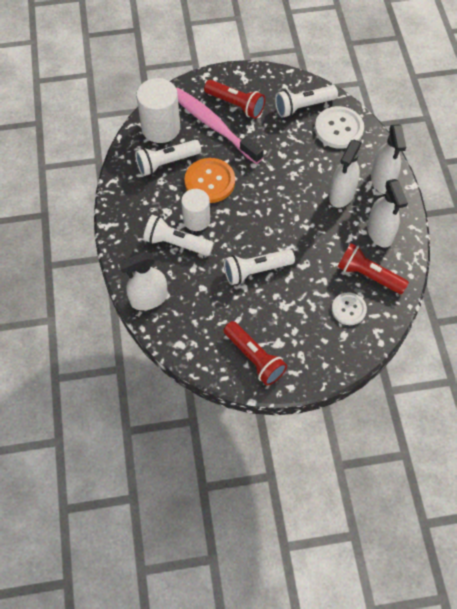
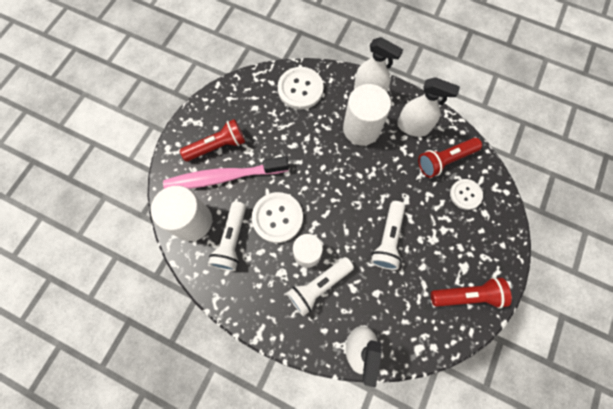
camera: 55 degrees left, 10 degrees up
(210, 181) = (277, 218): orange button -> white button
(303, 107) = (260, 99): white flashlight -> none
(341, 194) = (361, 129): white spray bottle -> white cylinder

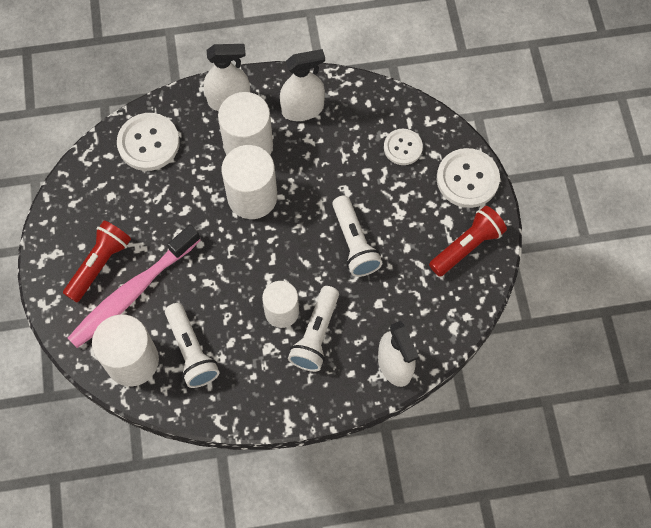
camera: 35 degrees left, 5 degrees down
(277, 218) = (224, 296): white button -> white button (467, 179)
(341, 164) = (252, 197): none -> white cylinder
(444, 160) = (359, 125): red flashlight -> none

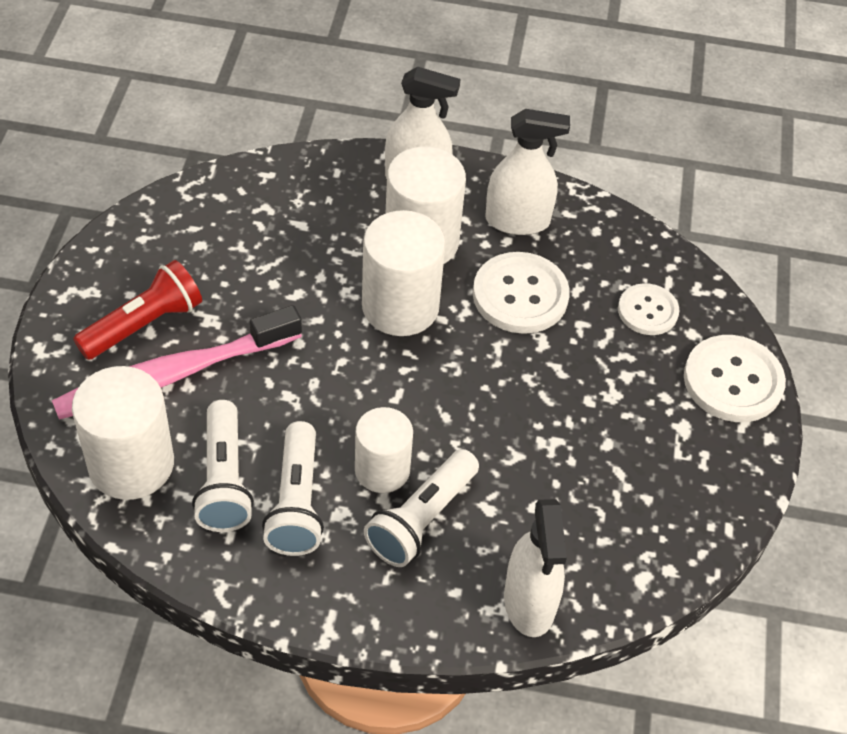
camera: 15 degrees right, 15 degrees down
(148, 143) = (282, 197): white button -> white button (520, 295)
(354, 243) = (529, 413): white flashlight -> white flashlight (296, 503)
(467, 246) = (702, 471): red flashlight -> none

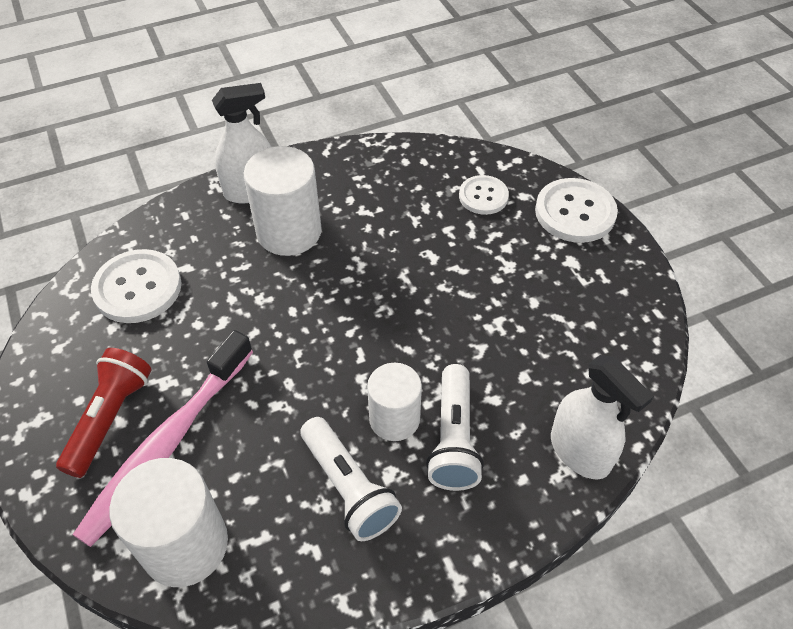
camera: 30 degrees left, 0 degrees up
(224, 480) = (276, 507): white flashlight -> none
(400, 307) = (310, 287): white cylinder -> none
(517, 220) = (346, 182): white spray bottle -> none
(520, 295) = (390, 232): white button -> white button (137, 288)

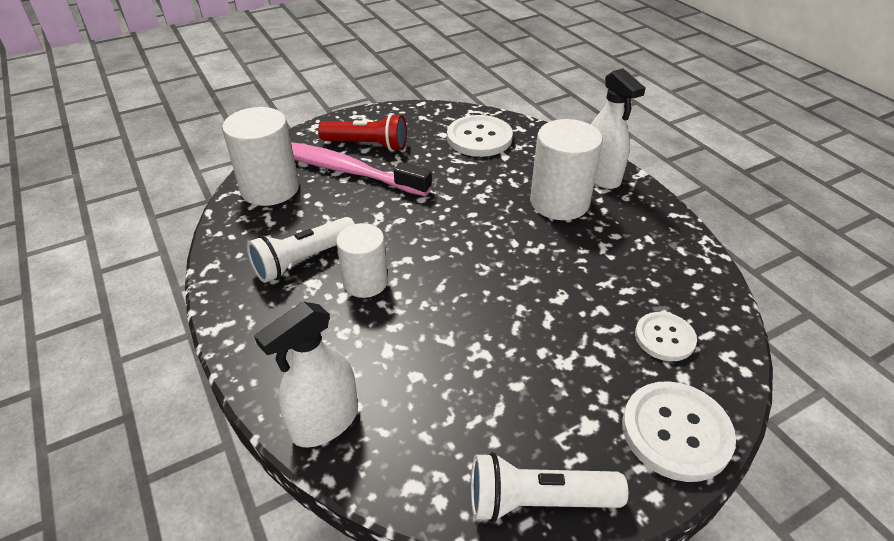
camera: 85 degrees right, 10 degrees down
(454, 439) = (344, 322): white flashlight -> white flashlight (537, 501)

